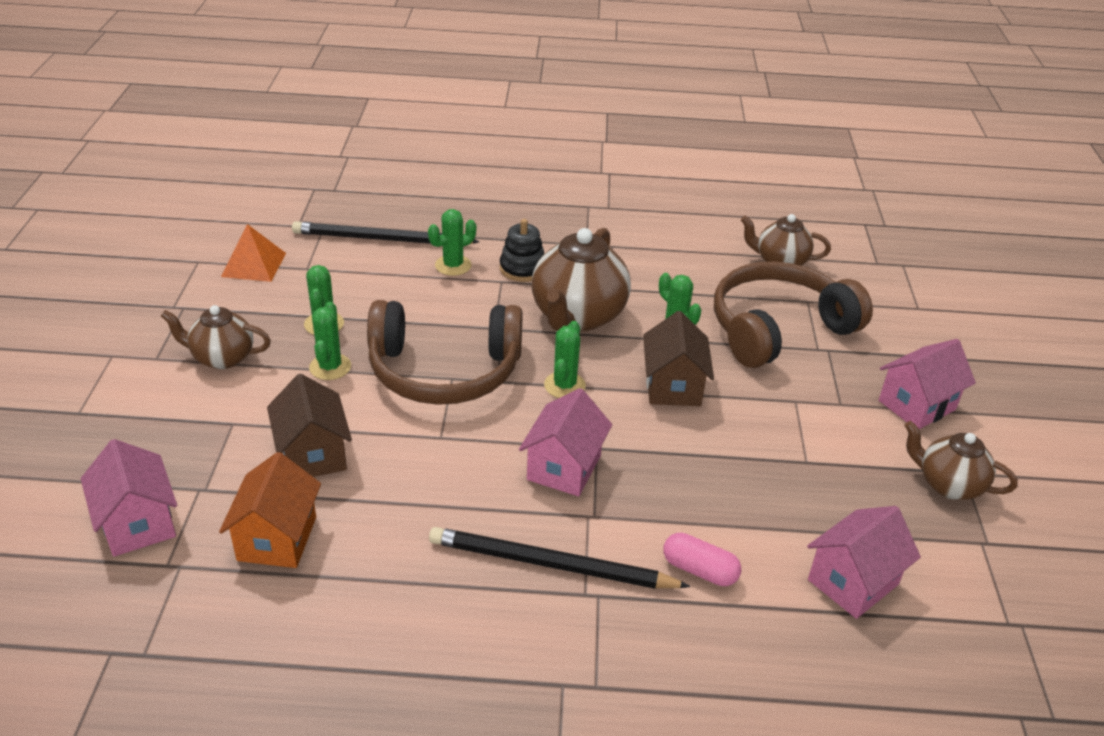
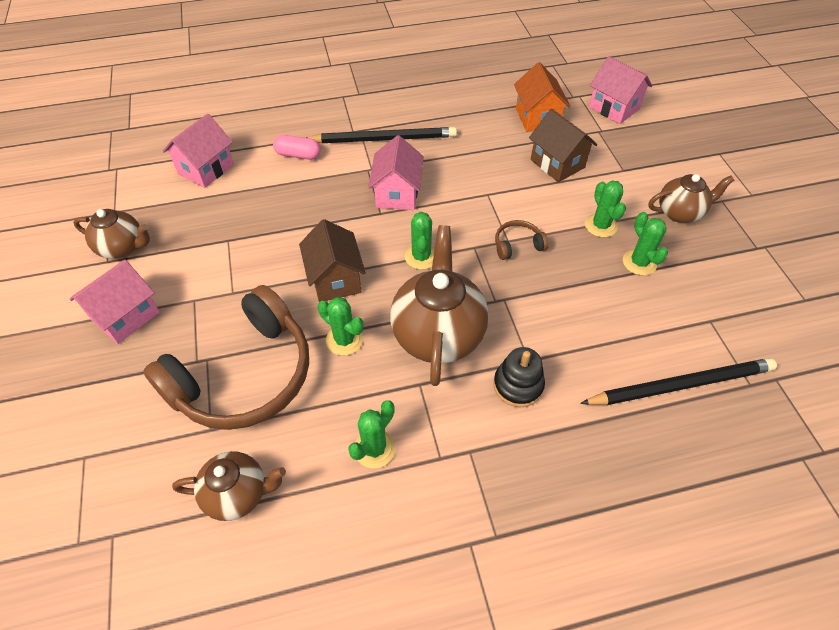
camera: 165 degrees right, 15 degrees up
(253, 264) = (757, 310): orange pyramid -> none
(444, 371) = (517, 245): brown headphones -> brown headphones, size x0.40
(453, 265) = (586, 367): green cactus -> green cactus (374, 449)

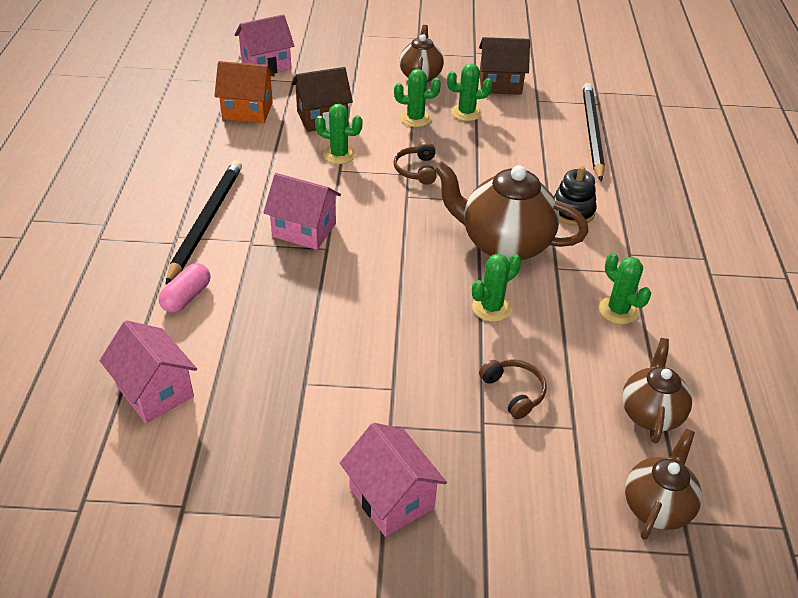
camera: 75 degrees left, 10 degrees down
(123, 248) = (265, 497): brown teapot -> brown teapot (657, 506)
(244, 375) = (514, 392): brown headphones -> brown headphones, size x0.40
(335, 279) = (408, 300): brown house -> brown house (500, 84)
(421, 257) = (404, 233): green cactus -> green cactus (339, 154)

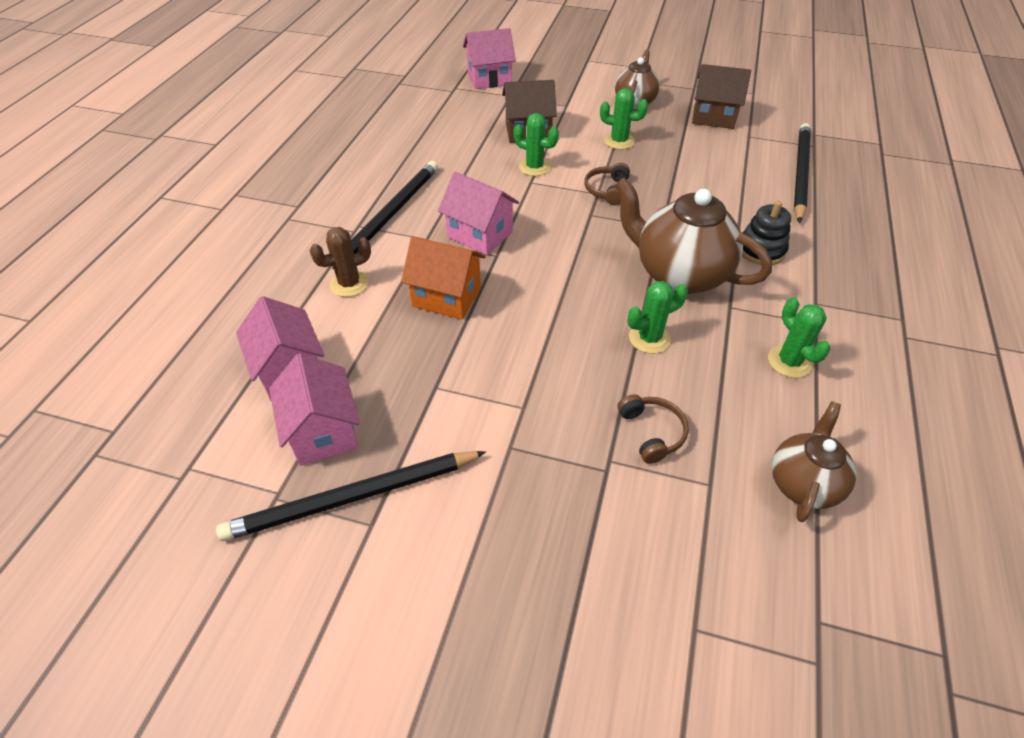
camera: 15 degrees right, 5 degrees up
(187, 297) = (349, 284): pink capsule -> brown cactus
(247, 111) = (460, 118): orange house -> orange house (447, 297)
(257, 497) = (352, 497): none -> black pencil
(391, 498) = (489, 526): pink house -> pink house (323, 432)
(466, 113) = (672, 141): green cactus -> none
(657, 506) = (788, 595): brown teapot -> none

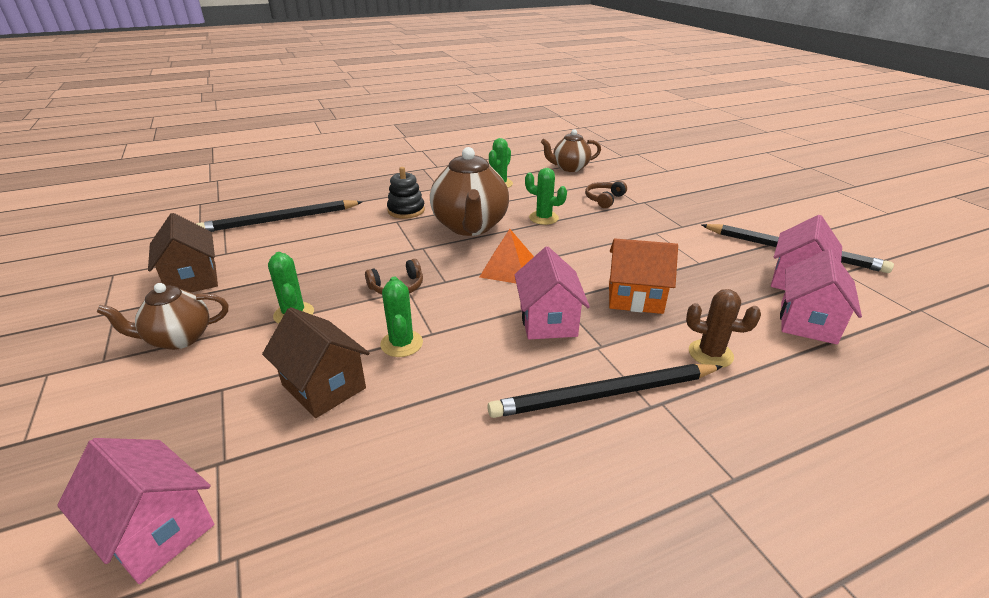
camera: 130 degrees left, 15 degrees down
(447, 297) = (635, 298): orange house -> orange house turned 60 degrees counterclockwise
(572, 255) = (508, 268): none -> orange pyramid

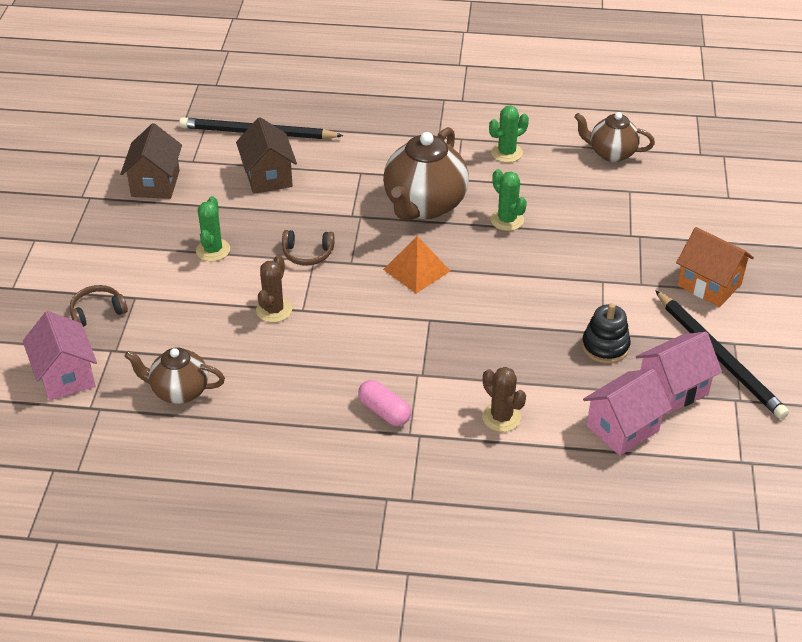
camera: 30 degrees right, 10 degrees up
(179, 338) = (124, 242): brown teapot -> brown teapot (179, 391)
(324, 386) = (199, 323): brown house -> brown house (268, 177)
(401, 344) = (274, 310): green cactus -> brown cactus
(406, 210) = (380, 160): black stacking toy -> black stacking toy (605, 346)
(548, 321) = (401, 336): pink house -> none
(604, 199) = (598, 216): brown headphones -> brown headphones (97, 311)
(604, 394) = (384, 411): black pencil -> pink capsule
(635, 298) = (497, 344): orange house -> orange house (709, 285)

